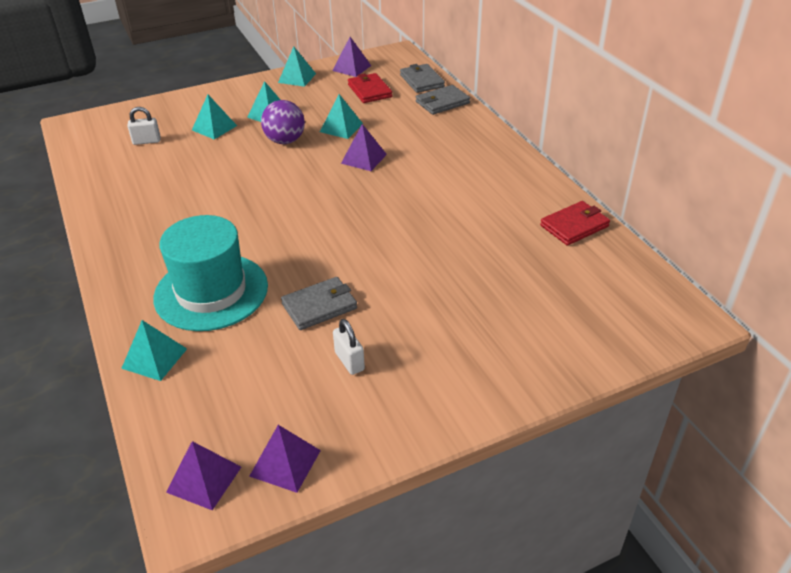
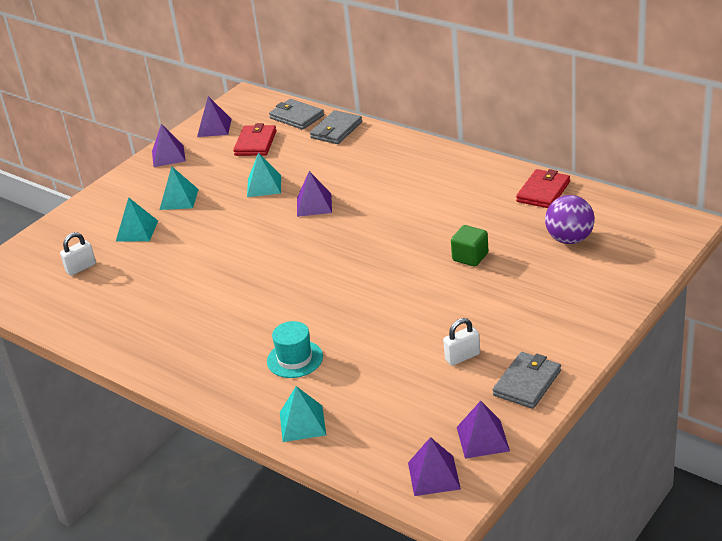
camera: 25 degrees left, 5 degrees down
(211, 292) = (295, 359): turquoise hat -> turquoise hat, size x0.52
(285, 141) = (222, 216): purple ball -> purple ball (569, 239)
(297, 78) = (168, 156): turquoise pyramid -> purple pyramid
(319, 306) = (398, 331): grey wallet -> grey wallet (527, 383)
(349, 361) = (462, 357): white padlock -> white padlock turned 60 degrees counterclockwise
(369, 91) = (255, 143): red wallet -> red wallet turned 60 degrees clockwise
(449, 262) = (470, 257): none -> green cube

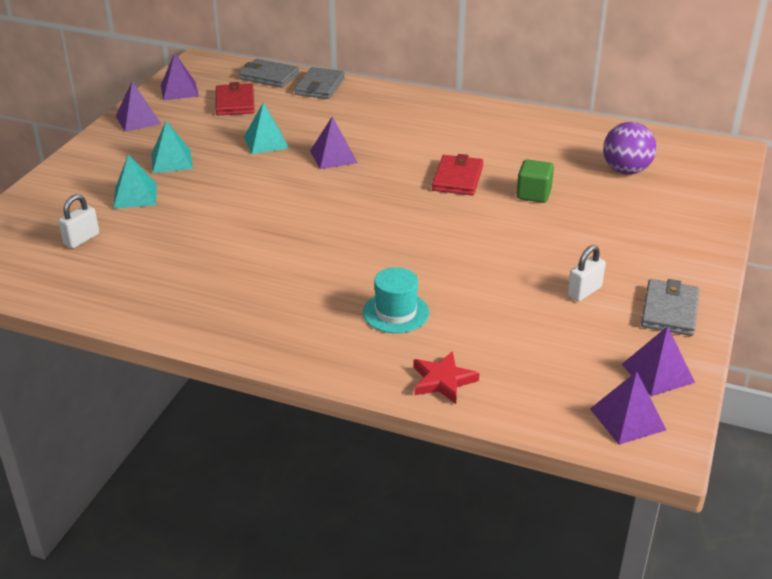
camera: 20 degrees left, 0 degrees up
(302, 423) = (442, 380): turquoise pyramid -> red star
(543, 192) = (572, 130): red wallet -> red wallet (457, 178)

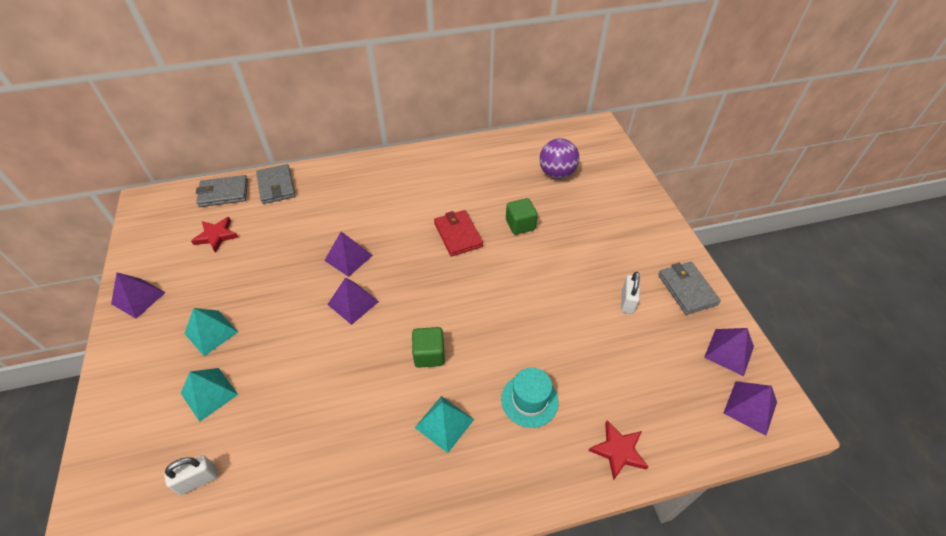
camera: 35 degrees left, 15 degrees up
(81, 239) = (198, 480): white padlock -> white padlock turned 60 degrees clockwise
(179, 90) = (152, 244): purple pyramid -> purple pyramid (353, 303)
(235, 103) = (216, 236): red wallet -> red star
(266, 142) = (280, 268): turquoise pyramid -> turquoise pyramid (444, 423)
(336, 246) = (429, 354): none -> green cube

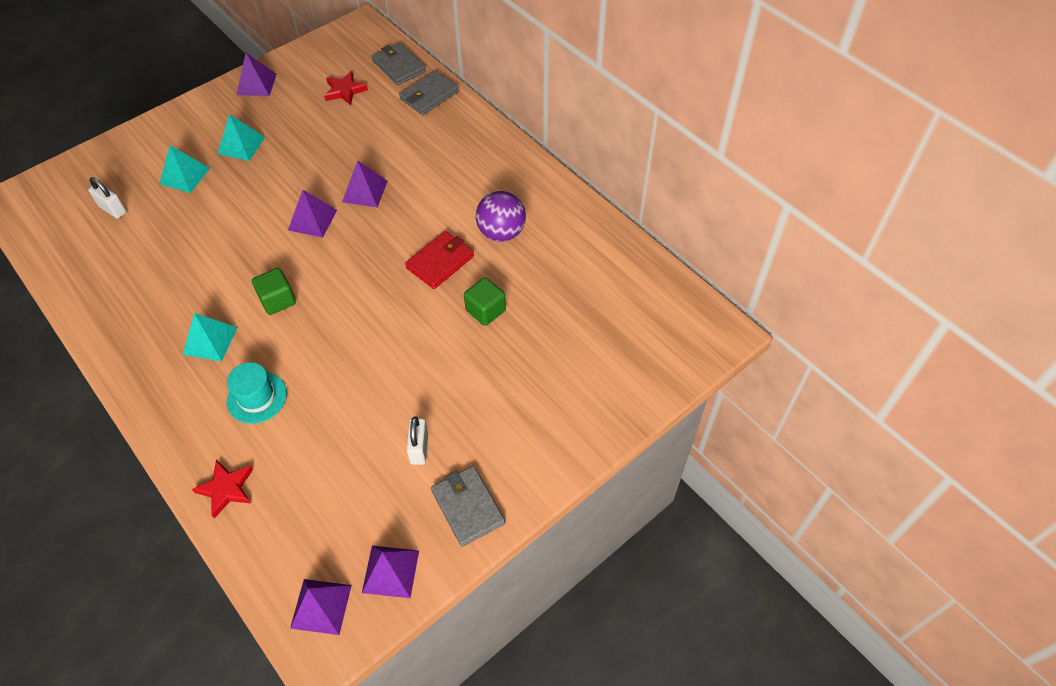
camera: 65 degrees right, 5 degrees up
(556, 173) = (595, 316): purple ball -> purple ball (501, 233)
(627, 301) = (419, 448): white padlock -> white padlock turned 75 degrees counterclockwise
(687, 289) = (467, 507): grey wallet -> grey wallet turned 75 degrees counterclockwise

